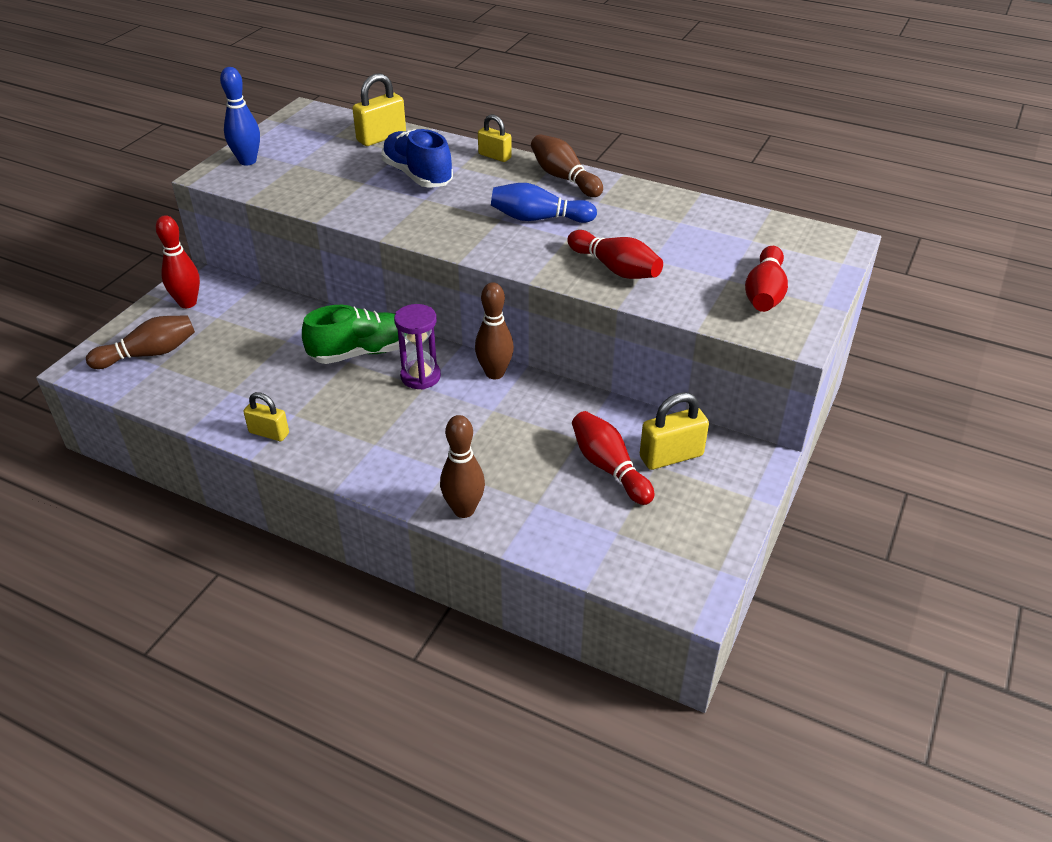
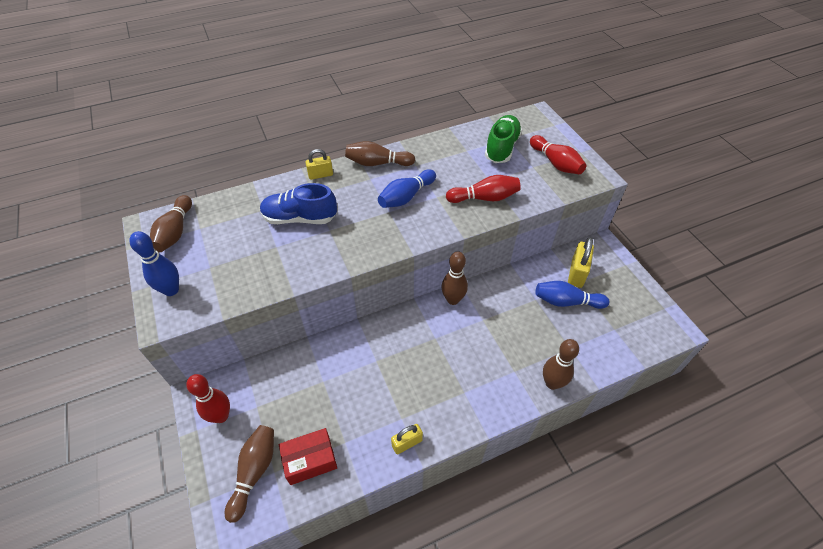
camera: 50 degrees left, 10 degrees up
(190, 380) = (310, 460): none -> red box
(314, 127) = (175, 232): none -> brown bowling pin
(361, 352) = (375, 349): green shoe -> green shoe (501, 148)
(381, 137) = (233, 208): yellow padlock -> none
(420, 376) = (424, 334): purple hourglass -> none
(609, 467) = (566, 301): red bowling pin -> blue bowling pin

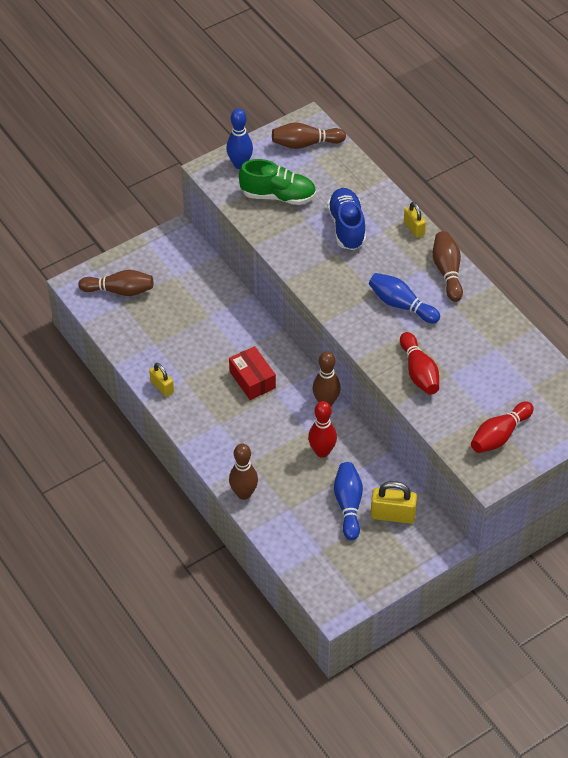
camera: 80 degrees right, 0 degrees up
(221, 416) = (162, 255): red bowling pin -> red bowling pin (322, 451)
(310, 460) = (135, 324): red box -> red box (252, 380)
(501, 148) = (511, 381): green shoe -> green shoe (278, 196)

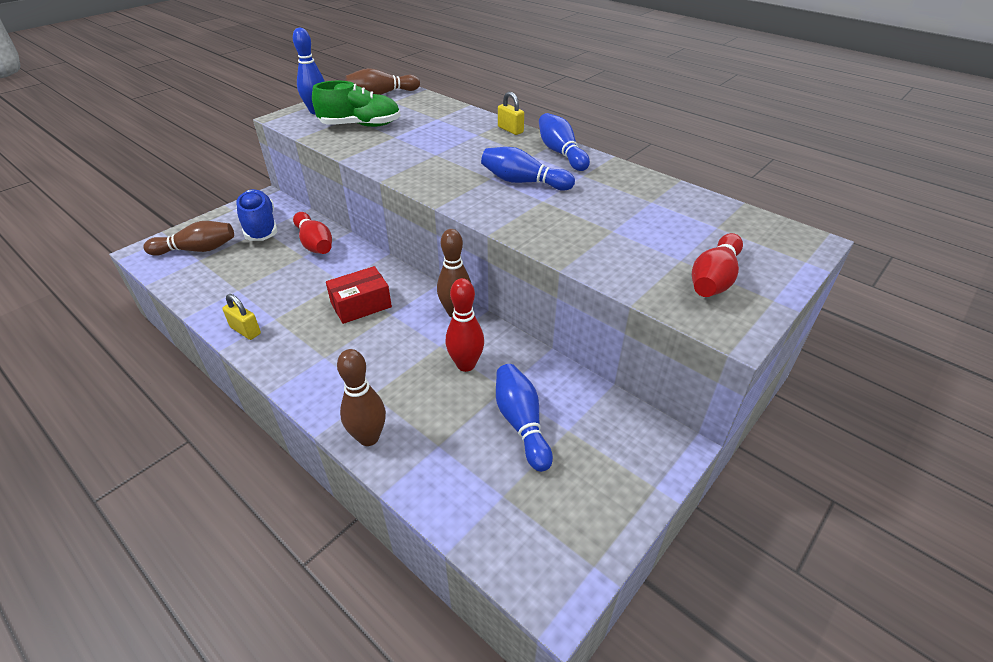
camera: 15 degrees left, 10 degrees down
(252, 380) = (361, 305): red box -> red box turned 75 degrees counterclockwise
(347, 227) = (439, 136): blue shoe -> blue shoe (260, 227)
(393, 515) = (586, 424): yellow padlock -> none
(419, 372) = (573, 234): red bowling pin -> red bowling pin (315, 243)
(447, 272) = (561, 153): brown bowling pin -> blue bowling pin

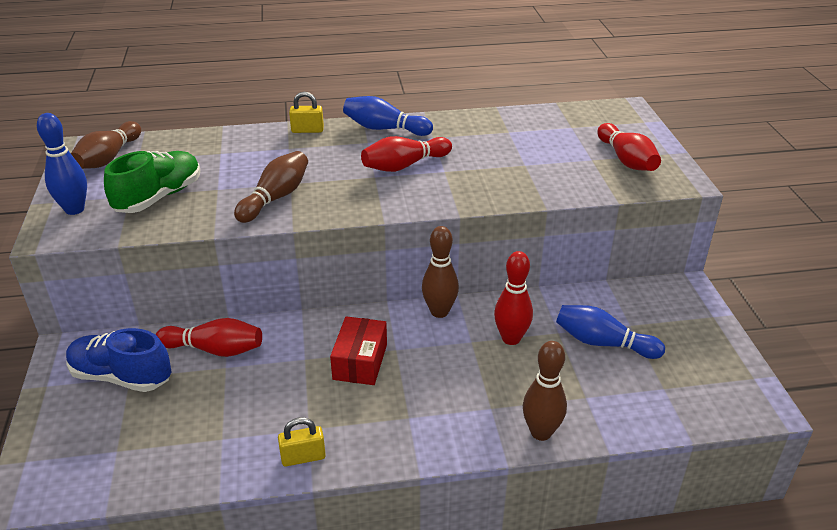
camera: 50 degrees left, 5 degrees down
(197, 250) = (93, 445): brown bowling pin -> brown bowling pin (275, 198)
(523, 182) = (404, 165): blue bowling pin -> red bowling pin

